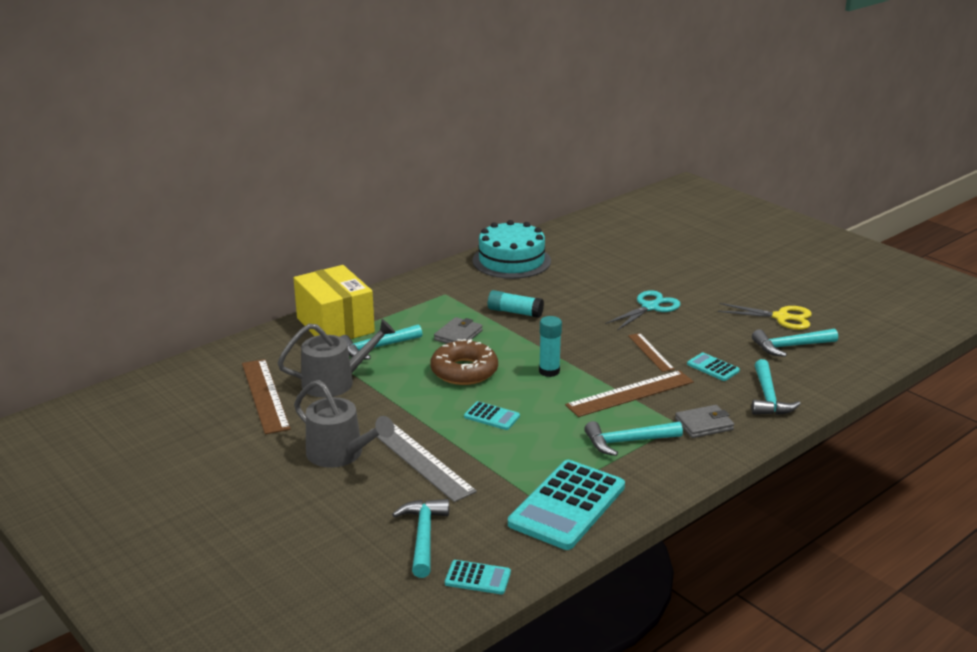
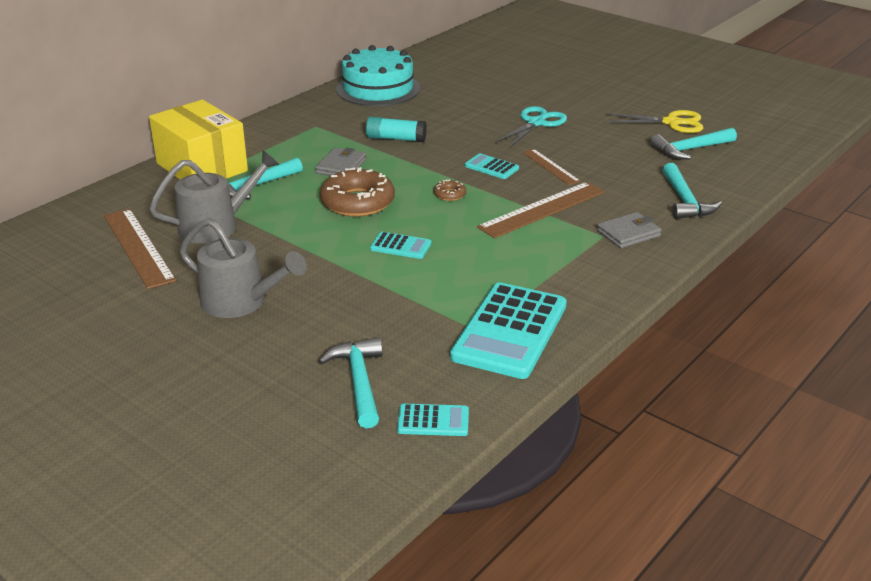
camera: 10 degrees left, 5 degrees up
(421, 460) = (334, 300): grey ruler -> none
(549, 371) = (449, 194): turquoise glue stick -> brown donut
(627, 442) = (554, 259): turquoise hammer -> none
(713, 367) = (619, 176): turquoise calculator -> turquoise calculator (491, 167)

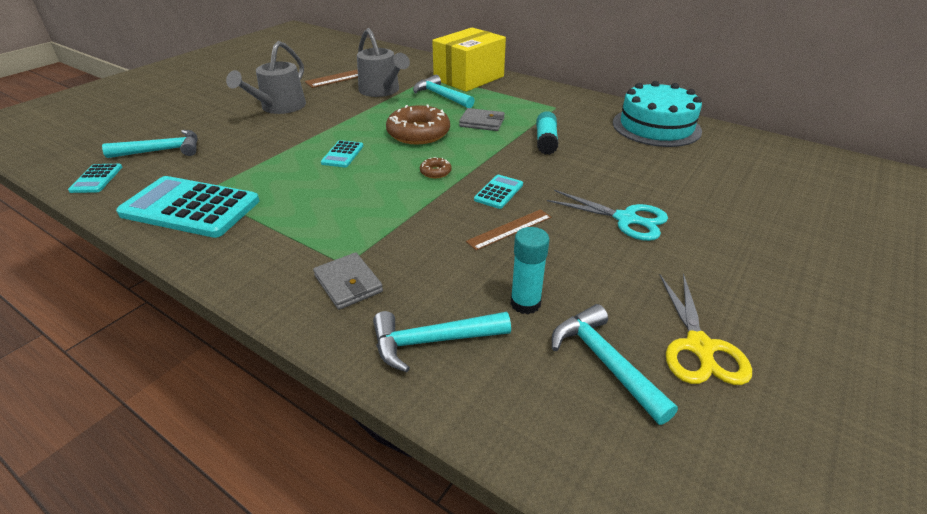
camera: 85 degrees right, 5 degrees up
(542, 209) = (406, 224): brown ruler -> none
(641, 168) = (525, 303): none -> turquoise glue stick

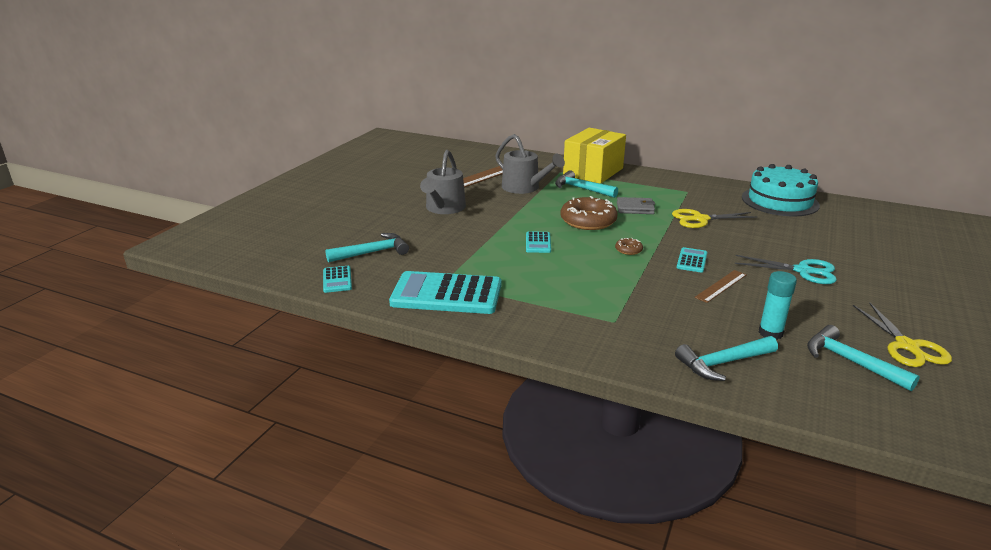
camera: 10 degrees left, 10 degrees down
(348, 284) = (629, 334): grey wallet -> none
(546, 141) = (700, 219): turquoise glue stick -> yellow scissors

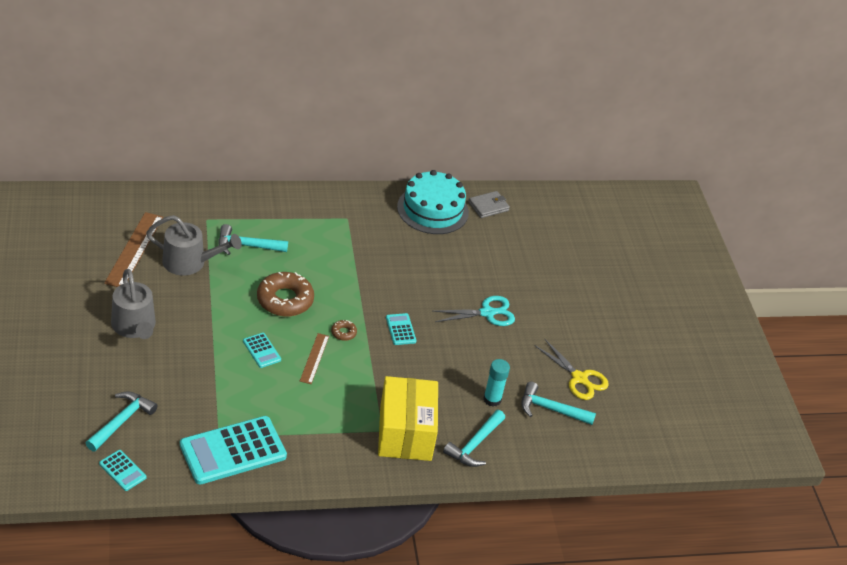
camera: 40 degrees left, 15 degrees up
(593, 172) = (239, 209): yellow box -> yellow box (405, 433)
(635, 208) = (315, 264): grey wallet -> grey wallet (488, 206)
(700, 219) = (379, 263): yellow scissors -> none
(721, 286) = (437, 356): brown ruler -> brown ruler (314, 358)

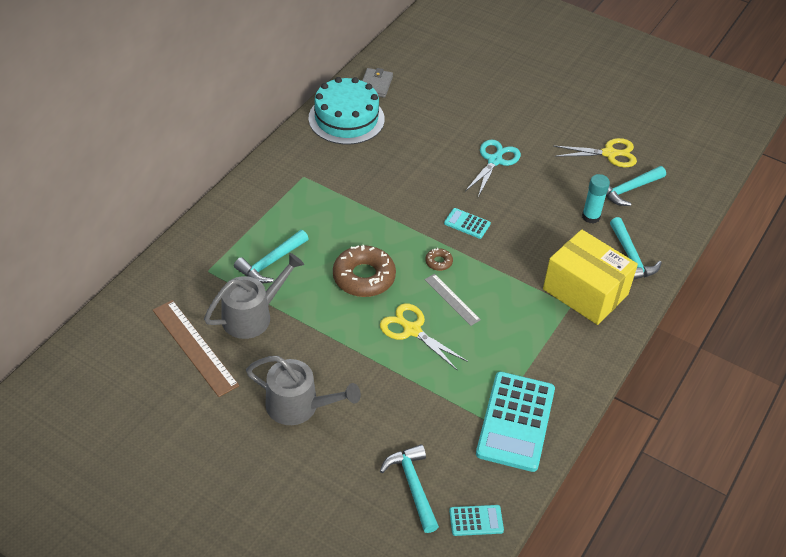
camera: 45 degrees left, 5 degrees up
(261, 350) = (411, 330): turquoise calculator -> yellow scissors
(314, 358) = (452, 299): brown ruler -> grey ruler

